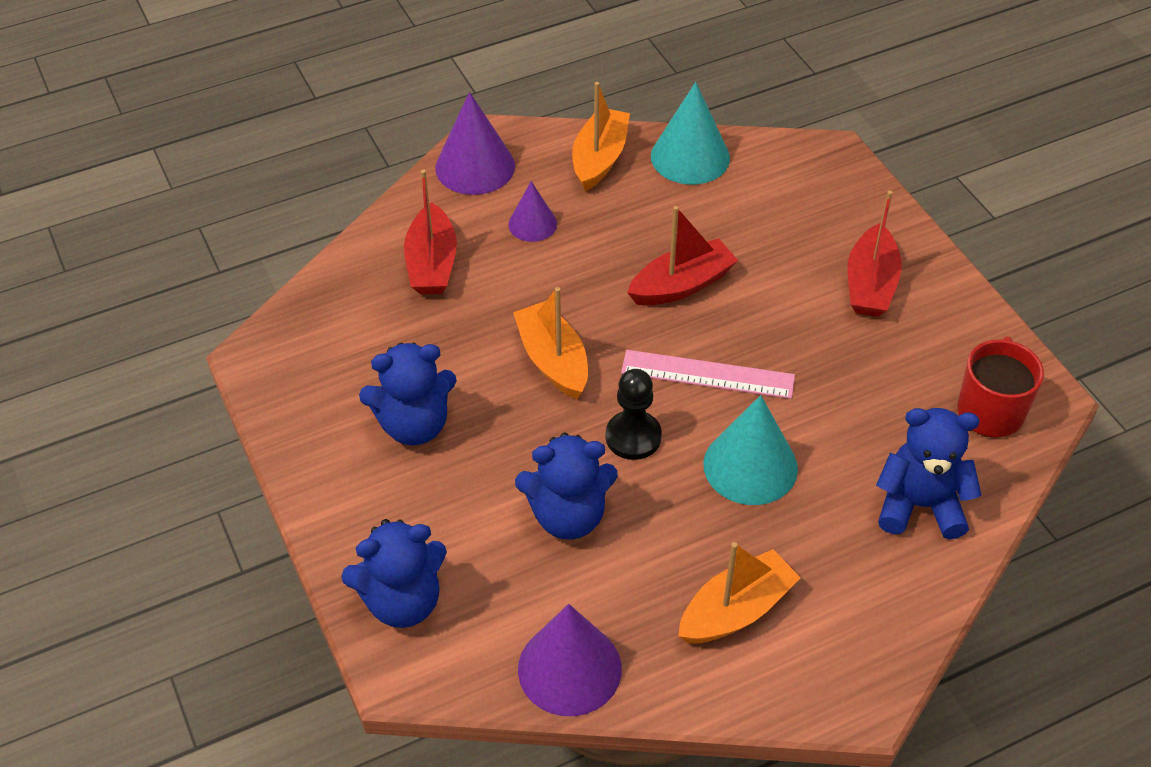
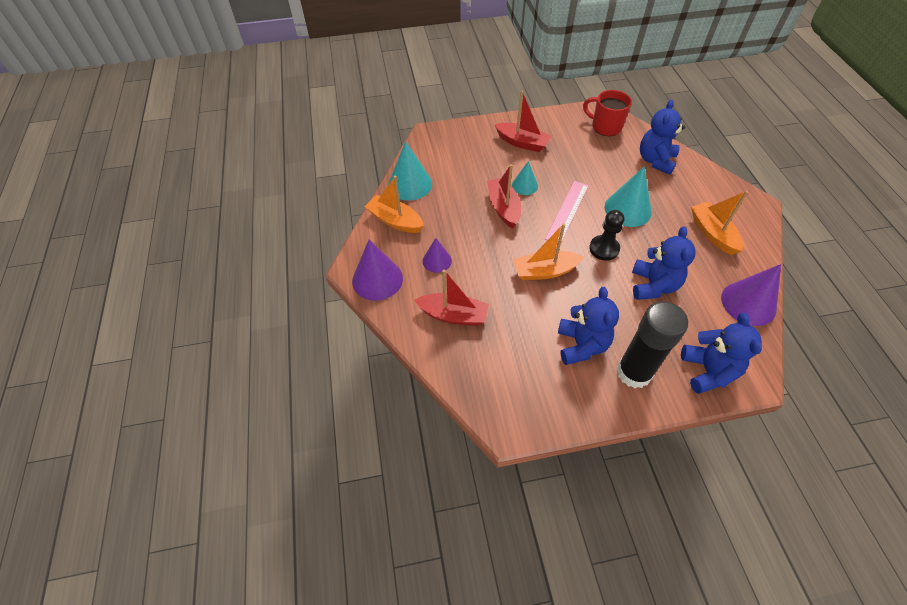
camera: 75 degrees left, 5 degrees up
(377, 497) = (634, 372): none -> black glue stick
(751, 305) = (524, 185): none -> turquoise cone

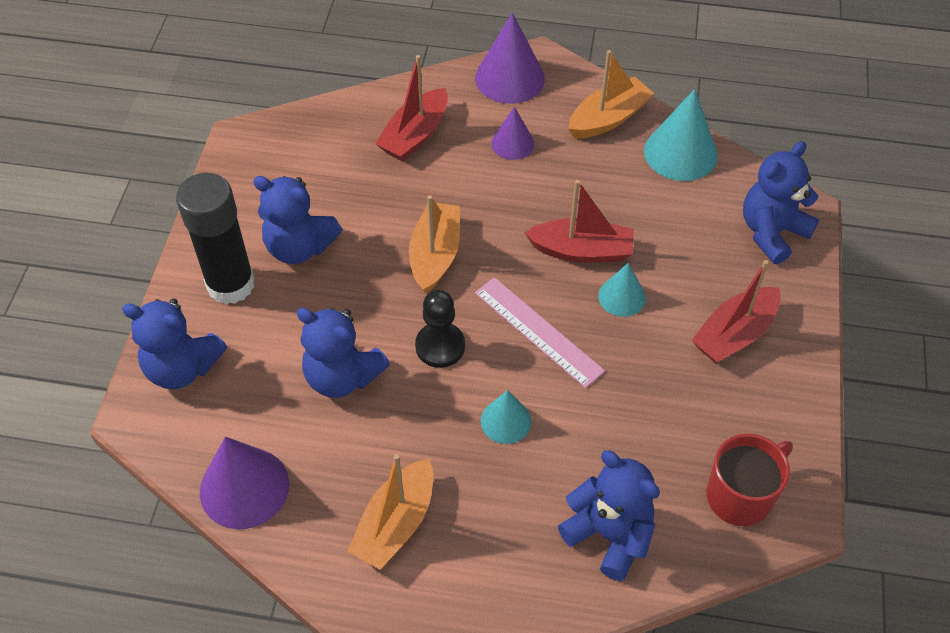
camera: 110 degrees right, 0 degrees up
(450, 141) = (772, 232): none -> blue teddy bear
(628, 209) = (506, 421): turquoise cone -> turquoise cone, size x0.59
(712, 233) = (395, 523): orange boat -> orange boat turned 120 degrees clockwise

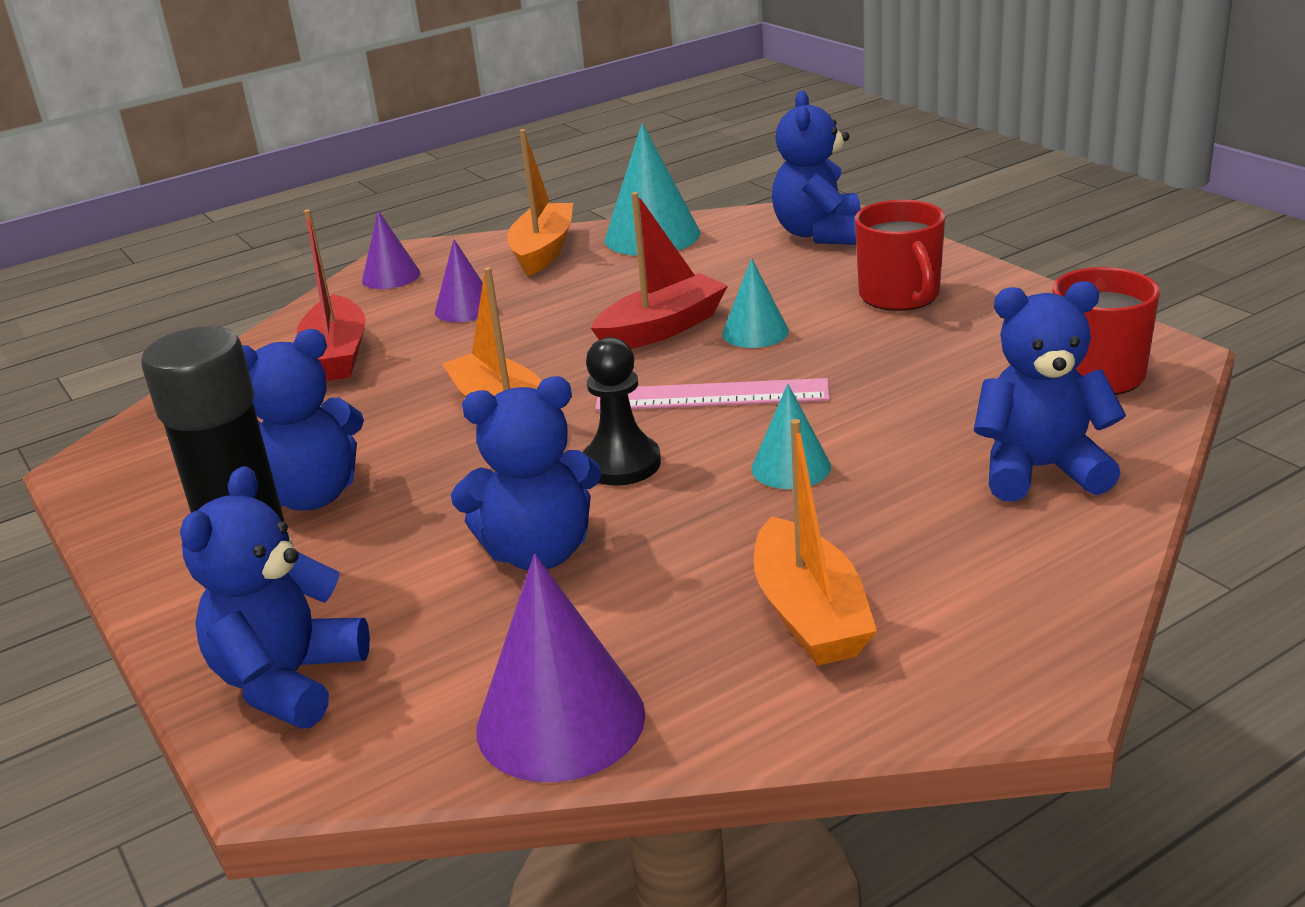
camera: 40 degrees left, 25 degrees down
(182, 367) = (288, 681): blue teddy bear -> blue teddy bear turned 135 degrees clockwise
(510, 78) = (391, 276): purple cone -> purple cone, size x0.59
(734, 334) = (900, 297): red boat -> red mug

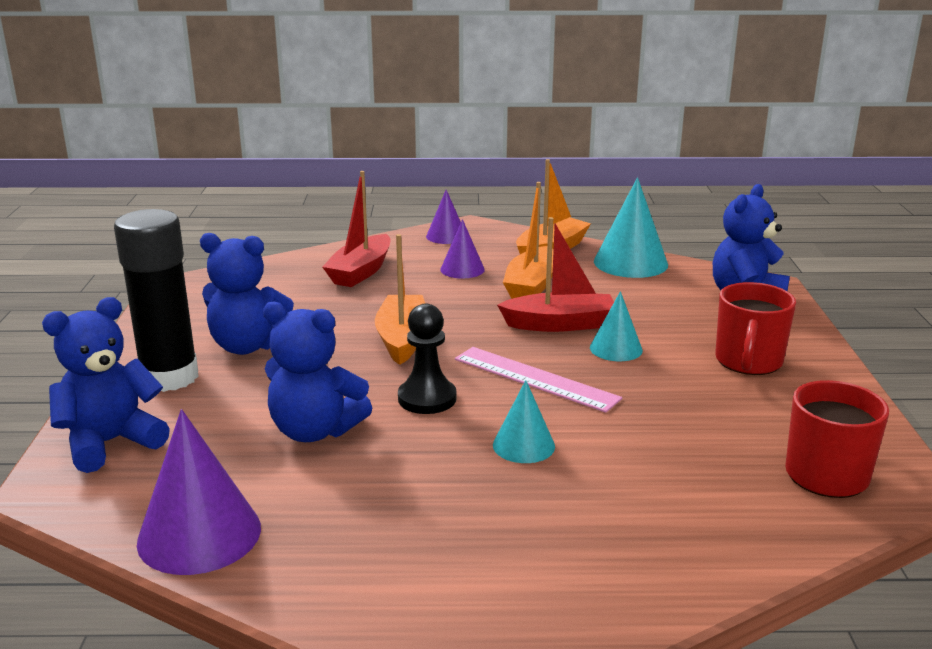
camera: 30 degrees right, 5 degrees down
(809, 614) = (411, 544): orange boat -> orange boat (531, 286)
(1040, 470) = (690, 524): blue teddy bear -> none

